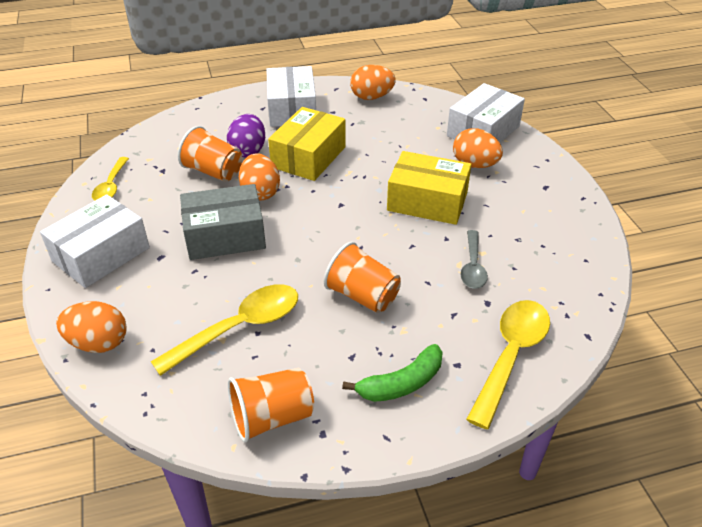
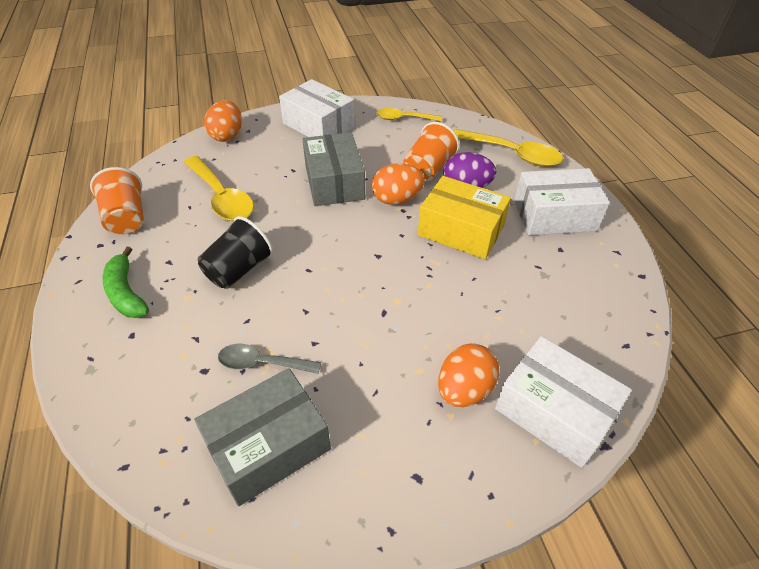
camera: 90 degrees right, 5 degrees up
(362, 296) = (239, 270): orange cup -> black cup
(371, 97) = (608, 286): orange egg -> none
(427, 201) = (382, 330): yellow box -> none
(511, 356) = (124, 381): yellow spoon -> yellow spoon (512, 154)
(545, 255) = (268, 446): none -> grey box

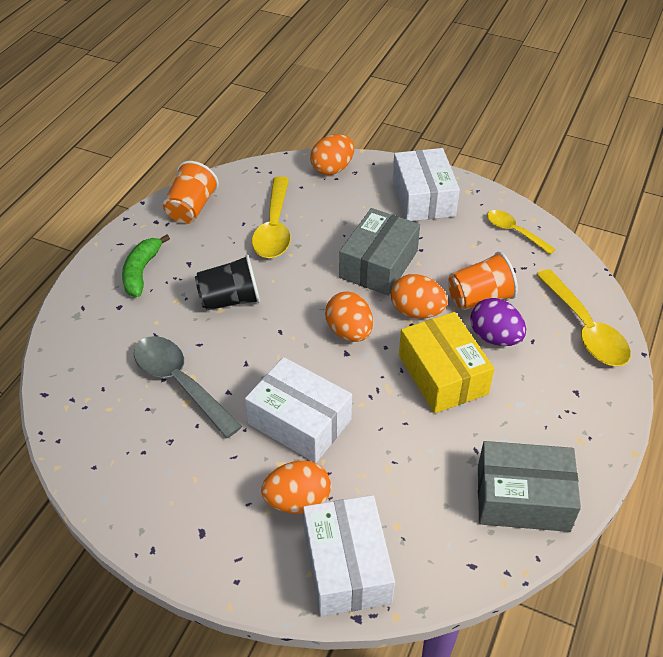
camera: 40 degrees right, 0 degrees up
(262, 363) = (180, 383): grey spoon -> grey spoon, size x1.63
(268, 446) = (132, 442): grey box -> grey box (522, 498)
(364, 239) = (349, 332): none -> orange egg
(554, 215) = (552, 415): white box -> white box (299, 422)

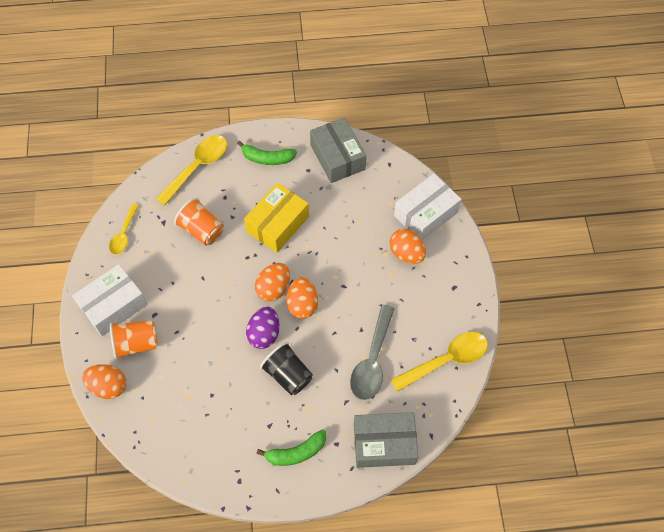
camera: 120 degrees left, 15 degrees up
(191, 208) = (210, 464): orange cup -> orange cup (136, 343)
(274, 228) = (200, 389): yellow spoon -> yellow spoon (446, 360)
(299, 422) = (357, 279): white box -> none
(378, 264) = (202, 301): grey box -> grey box (384, 444)
(416, 311) = (234, 259): orange egg -> orange egg (302, 304)
(494, 337) = (232, 209): purple egg -> purple egg (264, 334)
(564, 409) = (267, 158): none -> green banana

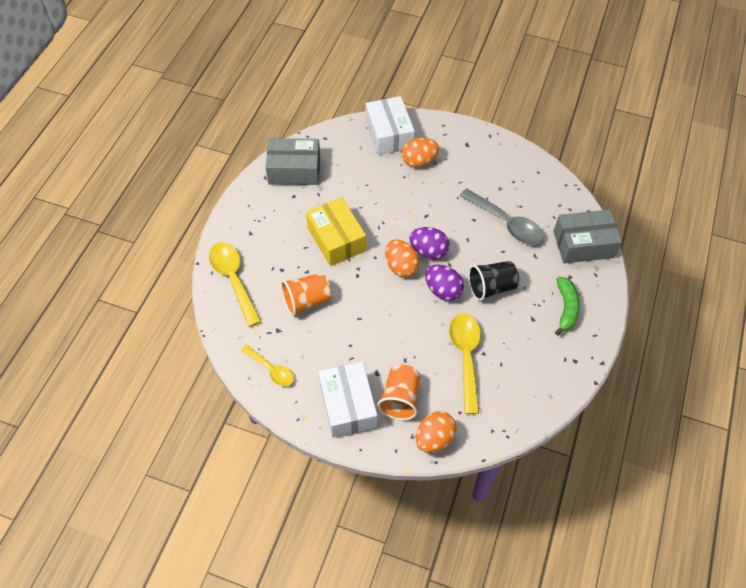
camera: 65 degrees left, 5 degrees down
(267, 158) = (260, 221): green banana -> none
(302, 304) = (428, 251): orange egg -> purple egg
(384, 444) = (583, 244): grey box -> grey box turned 60 degrees clockwise
(446, 360) = (529, 175): yellow spoon -> yellow spoon (466, 357)

